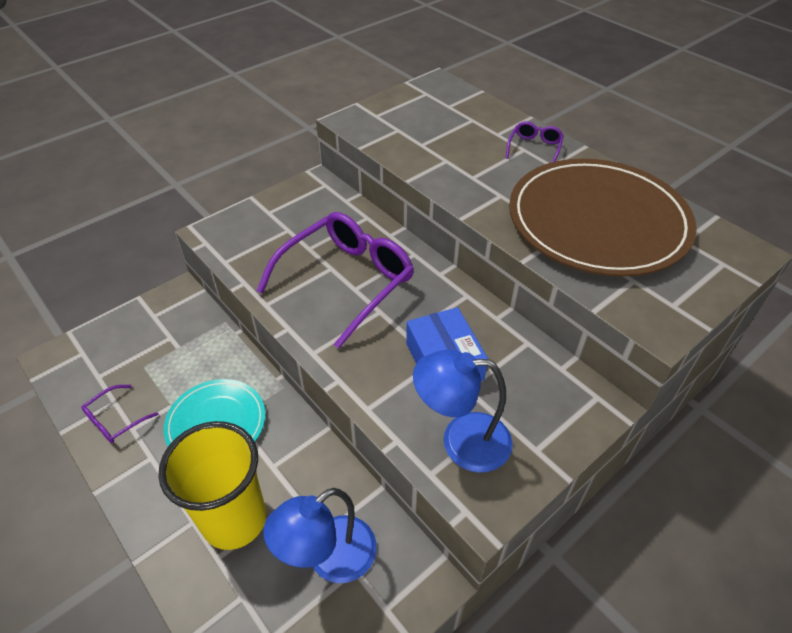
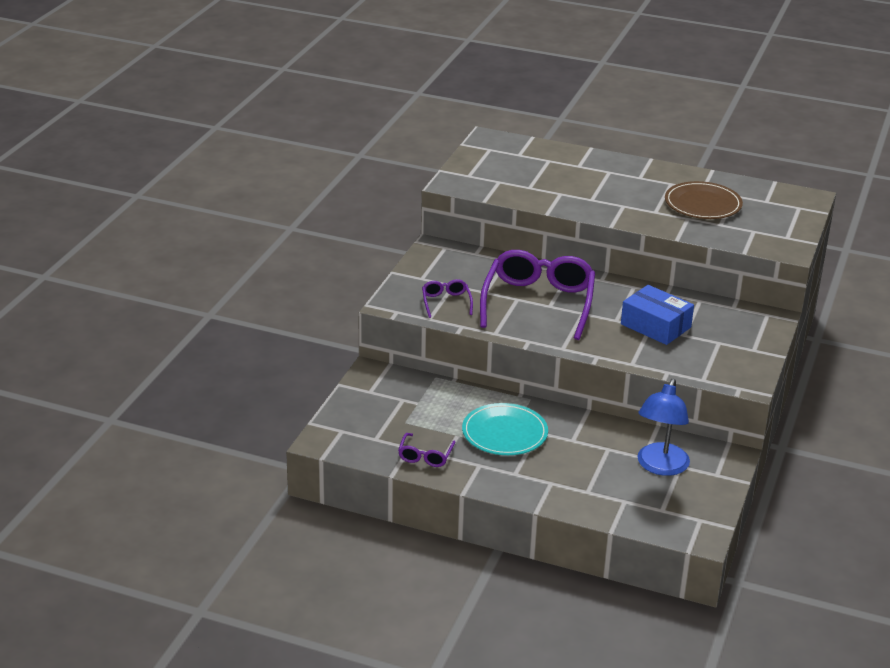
camera: 30 degrees left, 15 degrees down
(234, 519) = (578, 472): yellow cup -> none
(461, 441) = (706, 359): blue lamp -> none
(534, 148) = (616, 169): purple glasses -> purple glasses (446, 302)
(597, 221) = (703, 204): brown plate -> brown plate, size x0.54

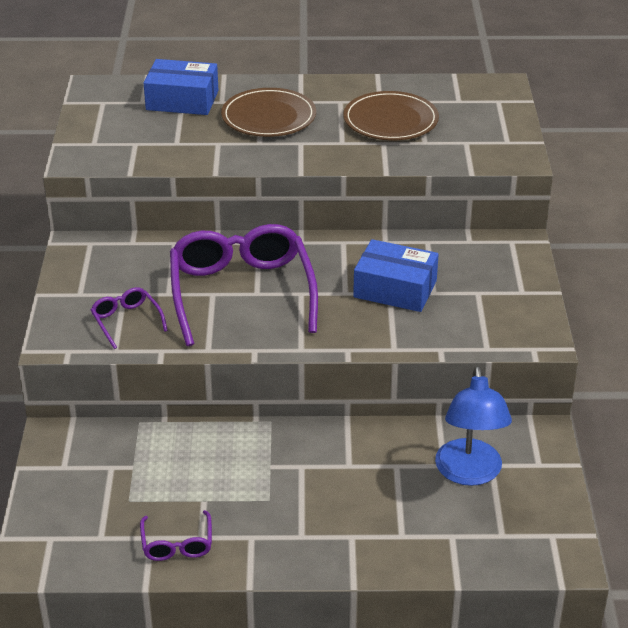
camera: 20 degrees left, 5 degrees up
(504, 433) = (262, 479): turquoise plate -> none
(549, 159) = (182, 100): none -> blue box
(609, 183) = (268, 117): none -> brown plate

